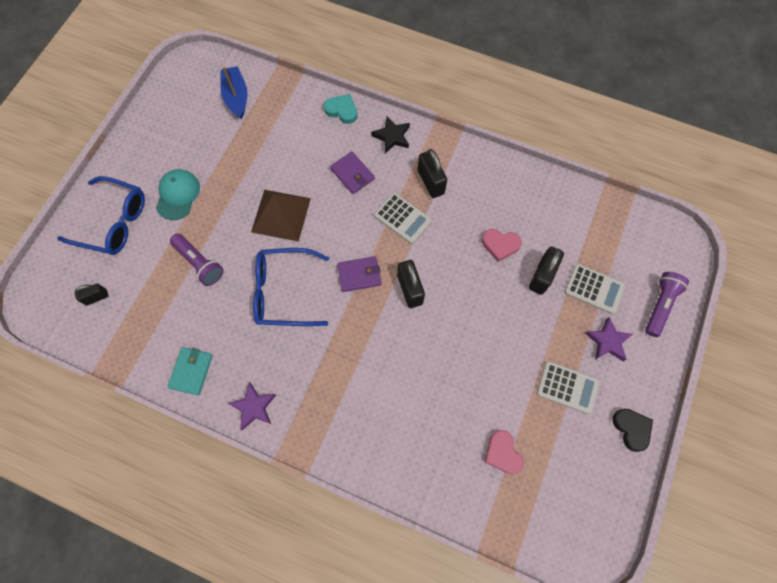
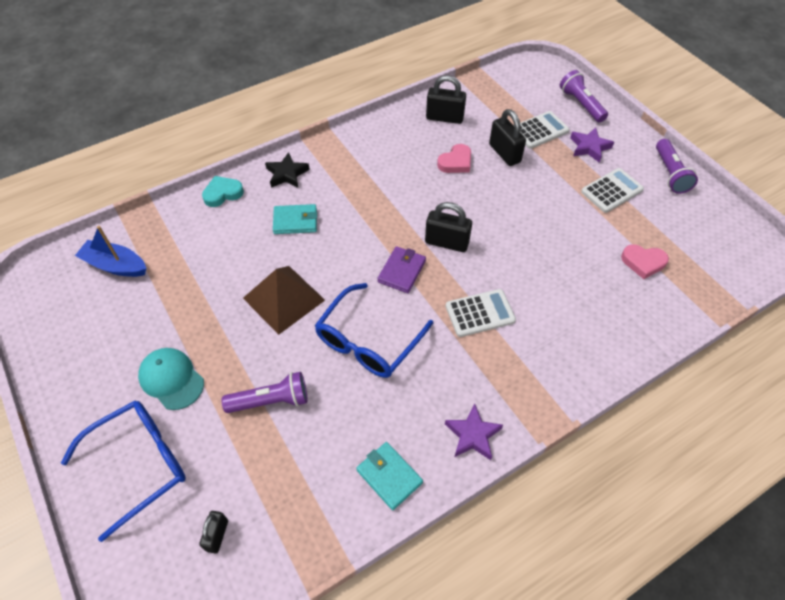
camera: 55 degrees left, 15 degrees down
(352, 174) = (295, 221): purple wallet -> turquoise wallet
(402, 218) = (373, 210): white calculator -> white calculator (480, 313)
(430, 182) = (357, 173): black padlock -> black padlock (444, 118)
(631, 429) = (670, 173): black heart -> purple flashlight

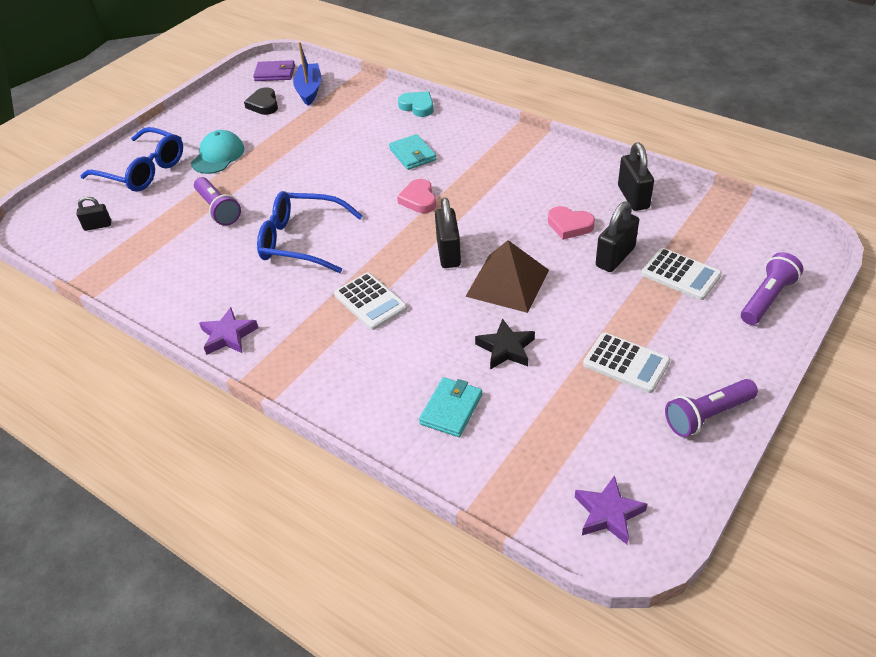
camera: 70 degrees right, 10 degrees down
(107, 312) = (264, 104): none -> black heart
(284, 299) = (322, 179): brown pyramid -> brown pyramid (507, 283)
(287, 174) = (466, 130): black star -> black star (506, 348)
(389, 476) = (170, 296): turquoise wallet -> turquoise wallet (451, 409)
(401, 271) = (393, 235): purple wallet -> purple wallet (275, 73)
(589, 147) = (689, 325): purple star -> purple star (608, 513)
(643, 262) = (523, 418): pink heart -> pink heart (419, 199)

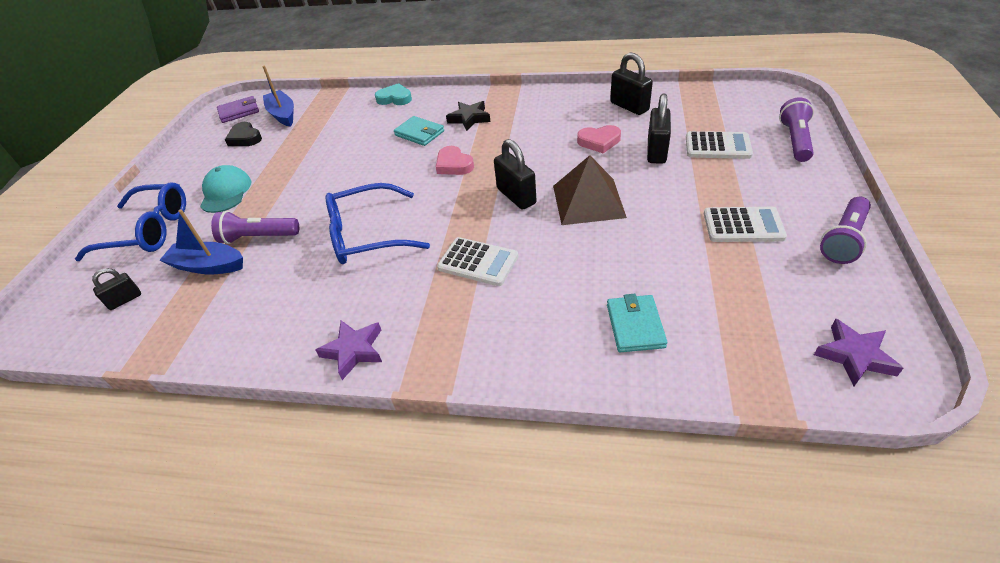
camera: 25 degrees left, 0 degrees up
(168, 220) = (208, 266): none -> blue boat
(218, 209) = (258, 237): purple flashlight -> purple flashlight turned 150 degrees clockwise
(506, 348) = (635, 253): black star -> black star (469, 118)

